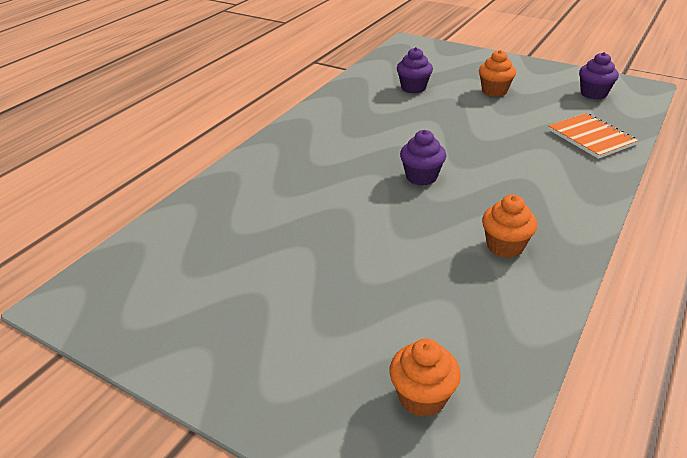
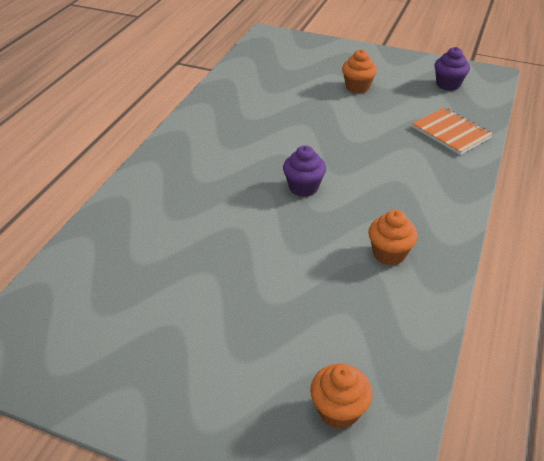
camera: 10 degrees left, 5 degrees up
(413, 88) = (280, 88): purple cupcake -> none

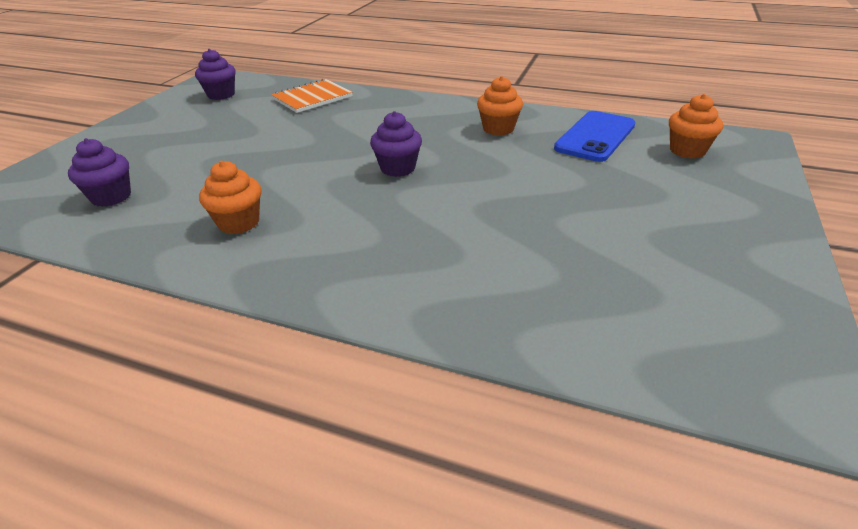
camera: 90 degrees left, 5 degrees down
(271, 74) = (111, 197): none -> purple cupcake
(357, 87) = (194, 138): orange cupcake -> orange cupcake (239, 223)
(373, 330) = (595, 137): none -> blue phone

